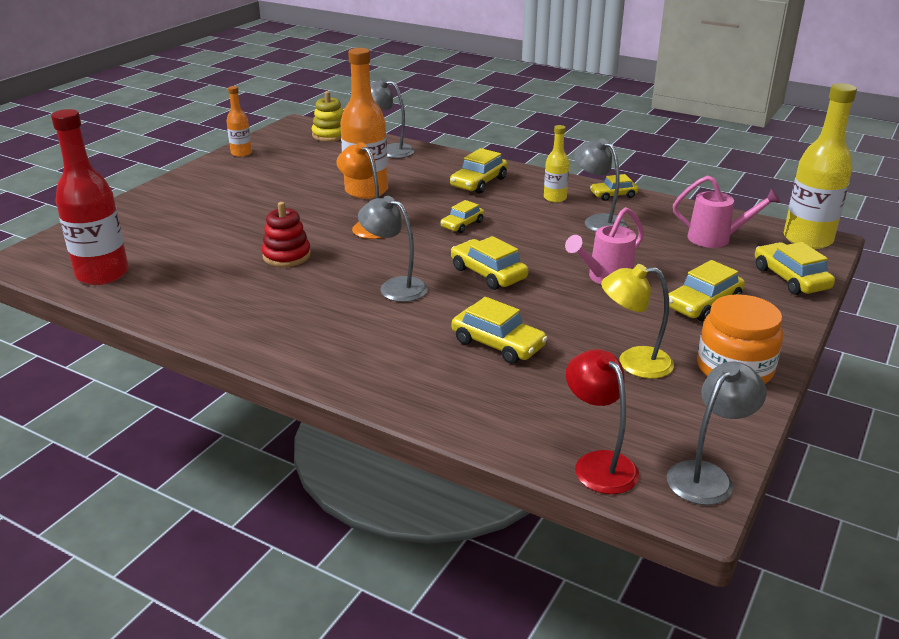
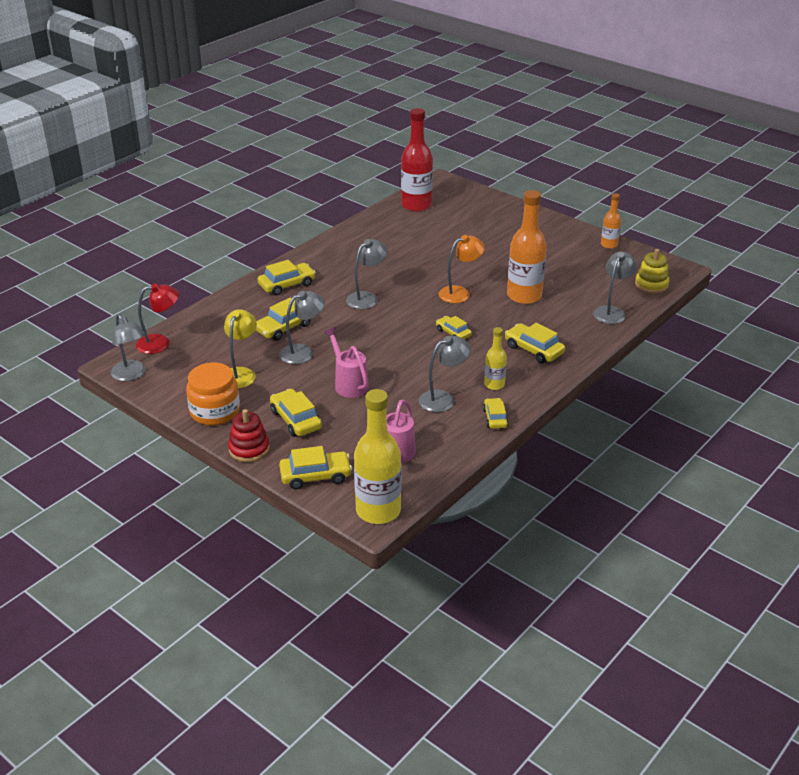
camera: 100 degrees right, 5 degrees up
(286, 256) = (422, 262): red stacking toy -> red stacking toy (249, 449)
(488, 273) = (372, 335): yellow car -> yellow car (287, 285)
(553, 319) = (303, 352): none -> grey lamp

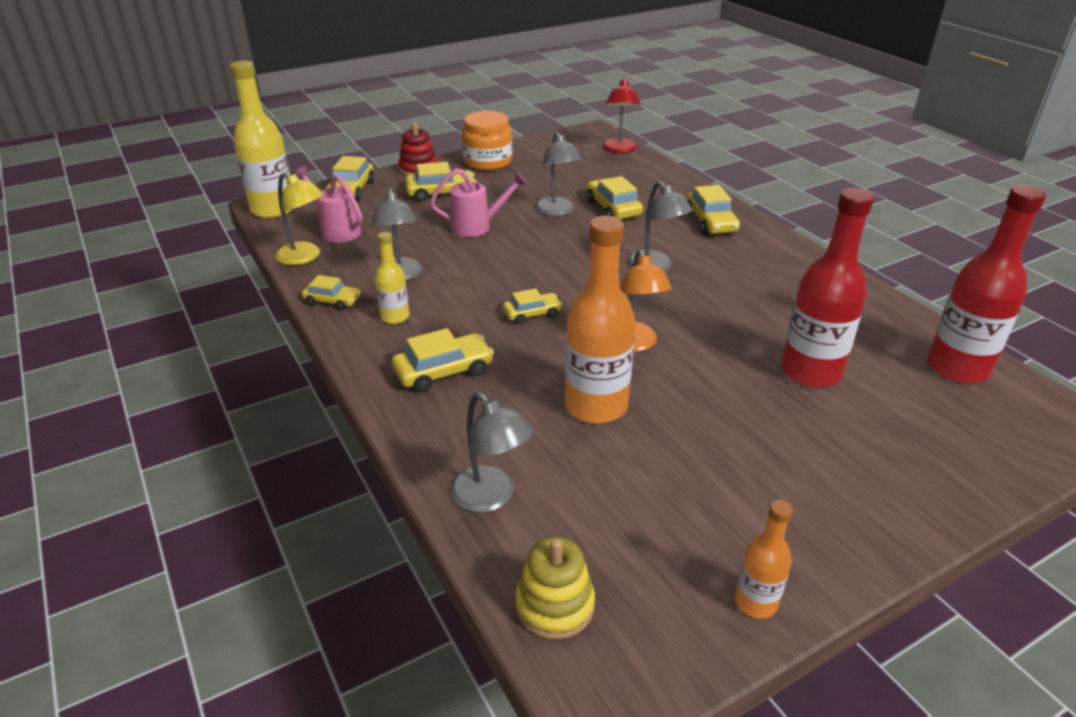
camera: 110 degrees right, 0 degrees up
(131, 375) = (573, 135): grey lamp -> none
(241, 373) = (540, 178): yellow lamp -> yellow lamp (305, 257)
(448, 241) = (810, 372): none -> red bottle

